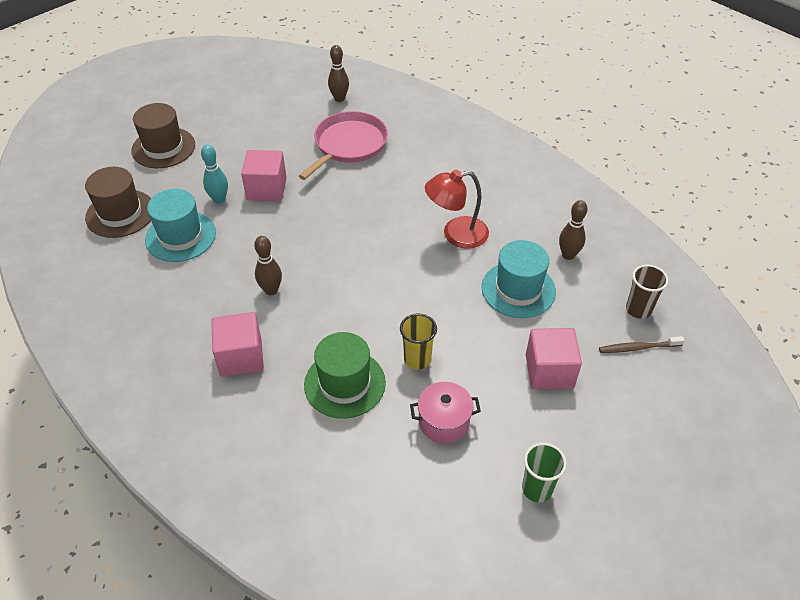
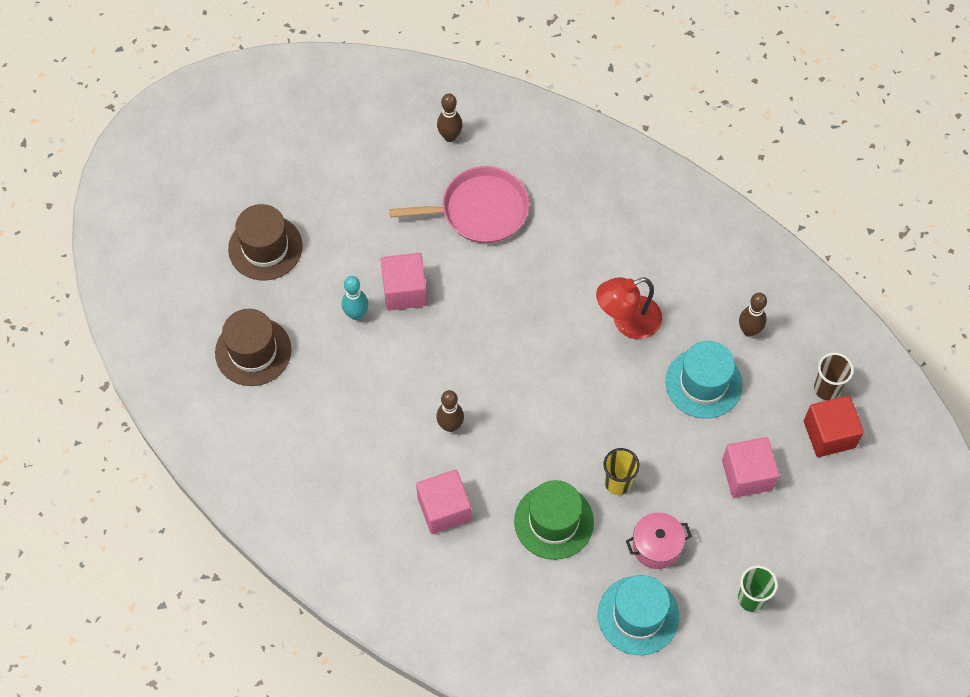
camera: 10 degrees left, 15 degrees up
(180, 236) = (331, 372): turquoise hat -> turquoise hat (638, 615)
(348, 145) = (479, 210): pink pan -> pink pan turned 60 degrees clockwise
(638, 348) = (829, 434): brown toothbrush -> red cube

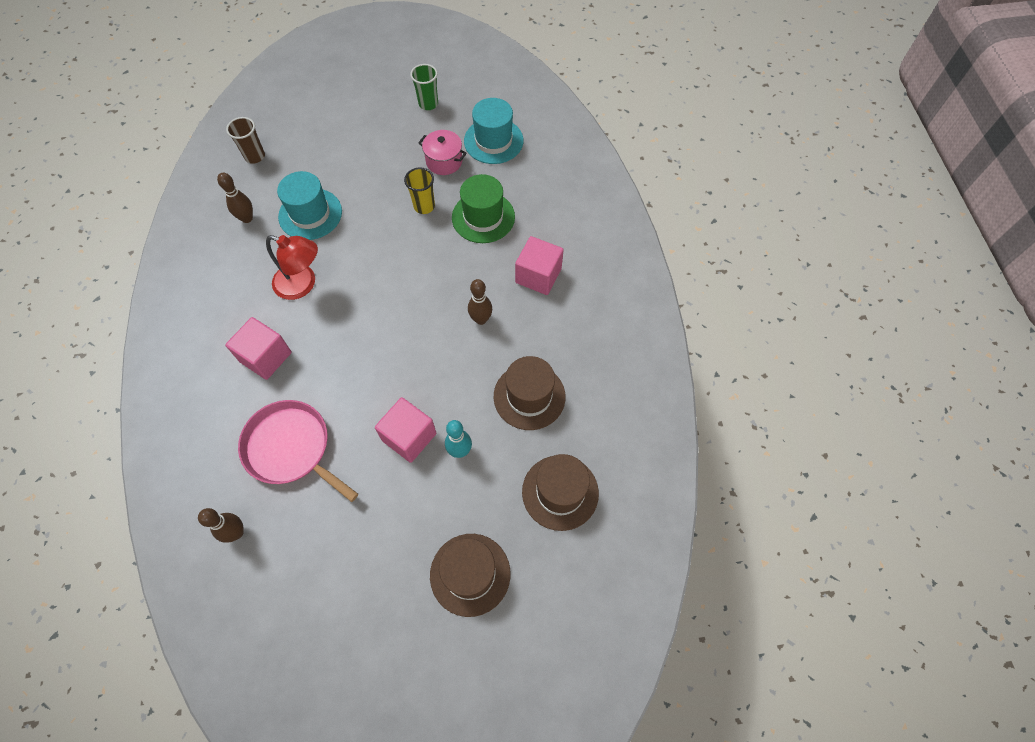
camera: 135 degrees left, 0 degrees up
(345, 399) = (529, 396): none -> brown hat
(747, 475) = (353, 153): pink cube -> pink cube (266, 357)
(829, 434) = (286, 136): red cube -> none

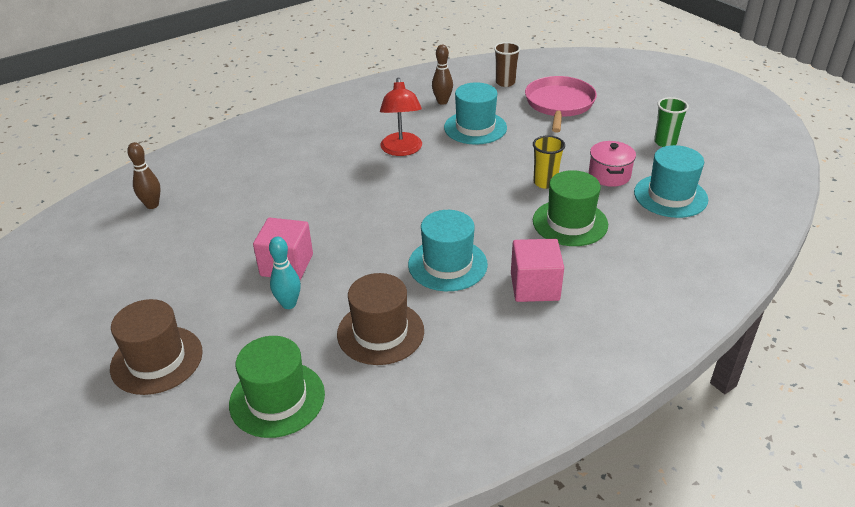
camera: 65 degrees right, 25 degrees down
(266, 357) = (319, 159): pink cube -> none
(291, 448) = (240, 203): pink pan -> pink pan (559, 104)
(481, 319) = (447, 264): brown bowling pin -> turquoise hat
(560, 492) = (277, 399): brown hat -> green hat

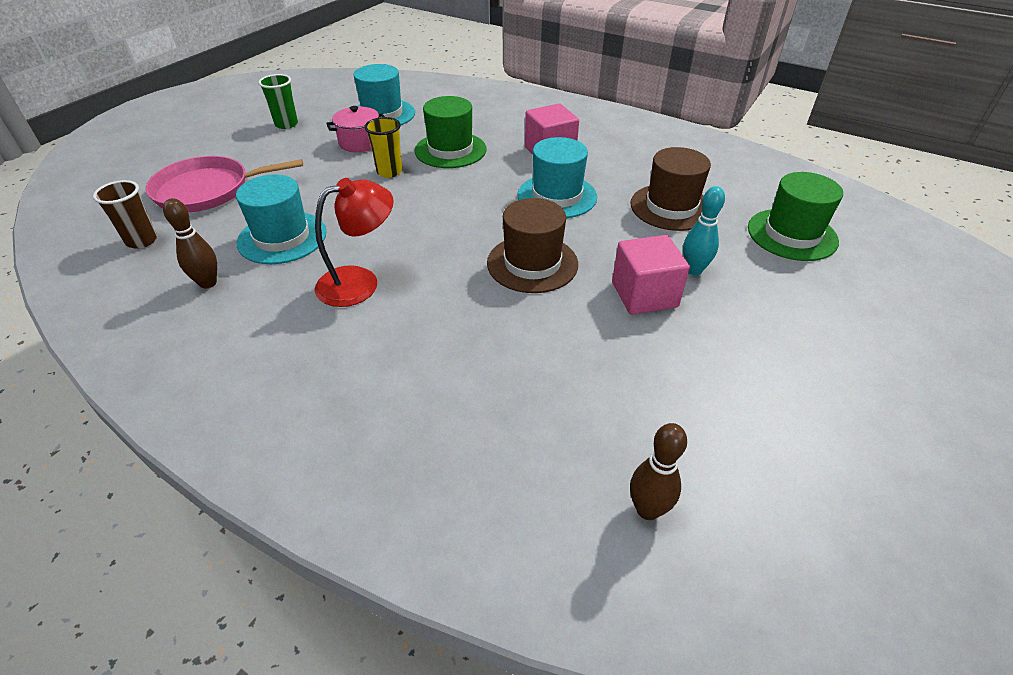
camera: 115 degrees left, 5 degrees up
(157, 360) = (850, 327): brown hat -> brown hat (532, 263)

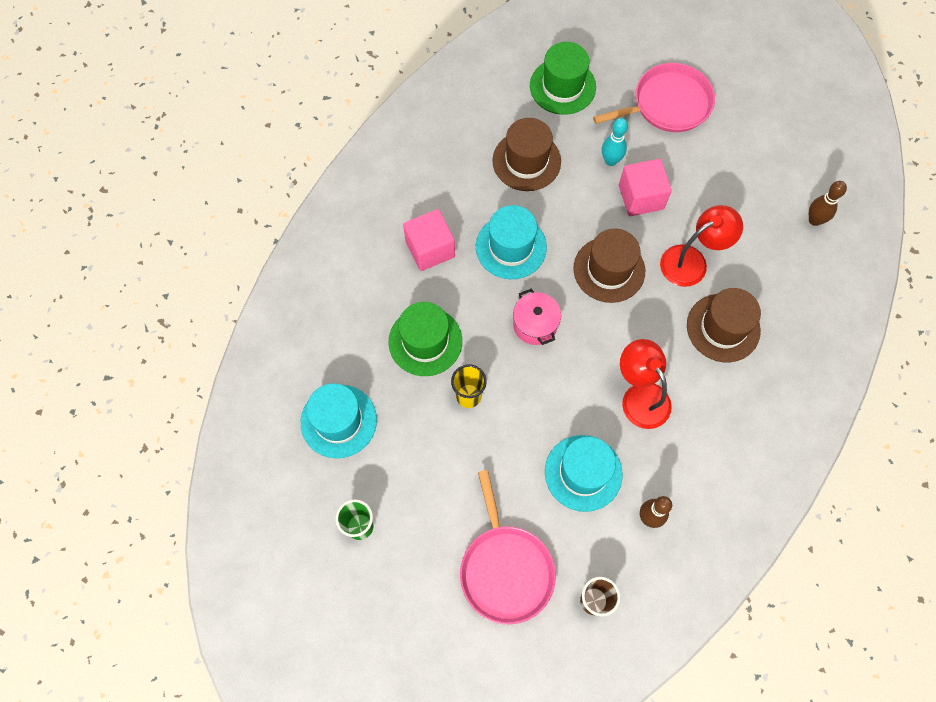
camera: 90 degrees left, 25 degrees up
(360, 143) = (407, 434): pink pot -> pink pot (535, 325)
(443, 365) = (723, 328): none -> brown hat
(550, 339) = (692, 261): none -> red lamp
(813, 328) = (667, 104): none -> pink pan

